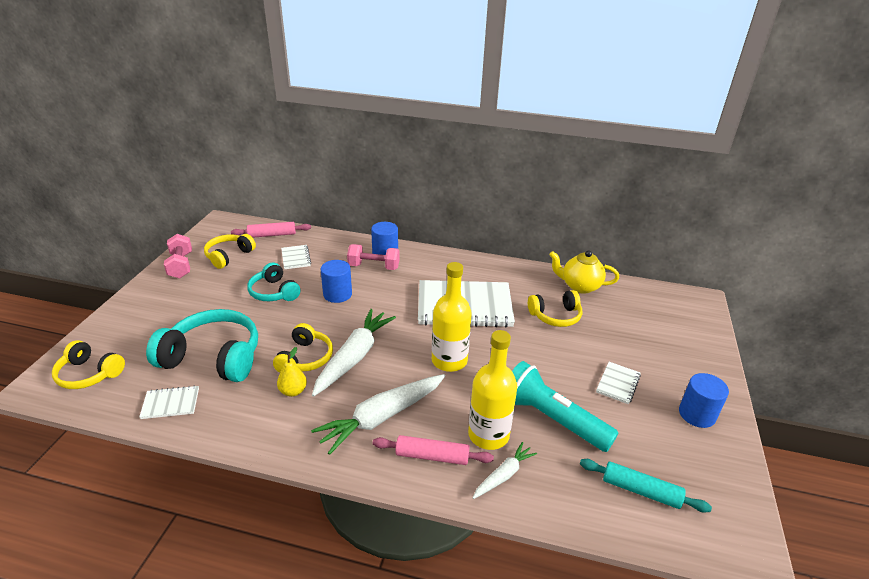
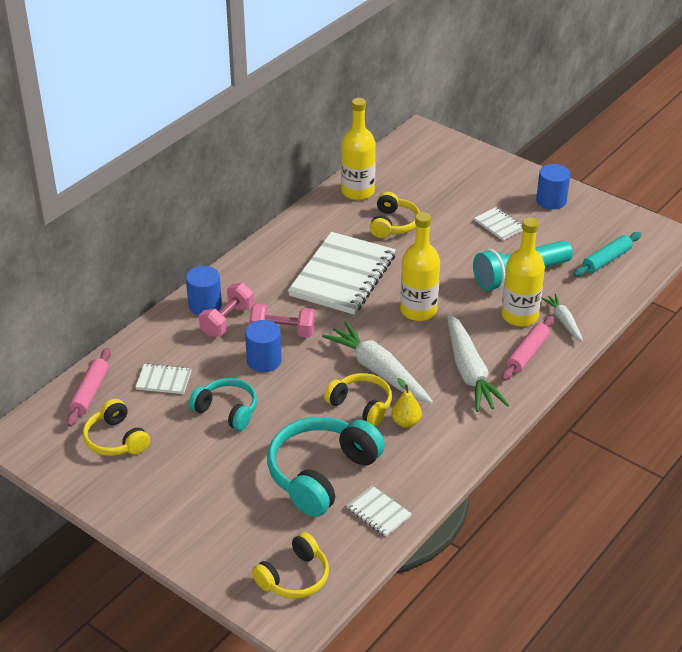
camera: 65 degrees left, 5 degrees up
(170, 403) = (378, 512): white notebook -> white notebook turned 60 degrees counterclockwise
(181, 265) = (109, 487): pink dumbbell -> pink dumbbell (282, 331)
(274, 292) = (227, 410): turquoise headphones -> turquoise headphones turned 135 degrees counterclockwise
(580, 286) = (358, 191): yellow teapot -> yellow bottle

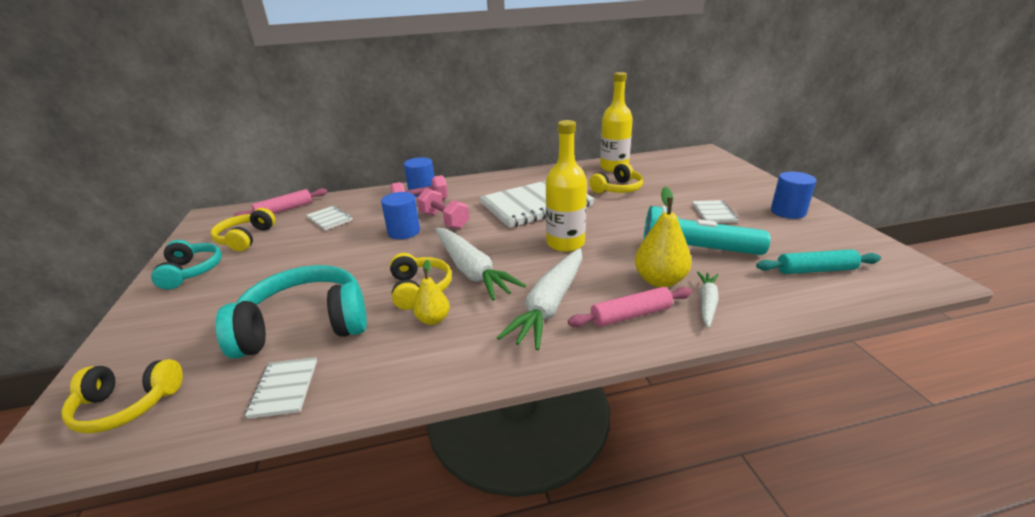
camera: 40 degrees right, 10 degrees down
(227, 410) = (330, 250): turquoise headphones -> turquoise headphones (191, 271)
(378, 371) = (471, 271): white carrot -> white carrot turned 150 degrees clockwise
(519, 316) = (660, 280): yellow bottle -> yellow pear

